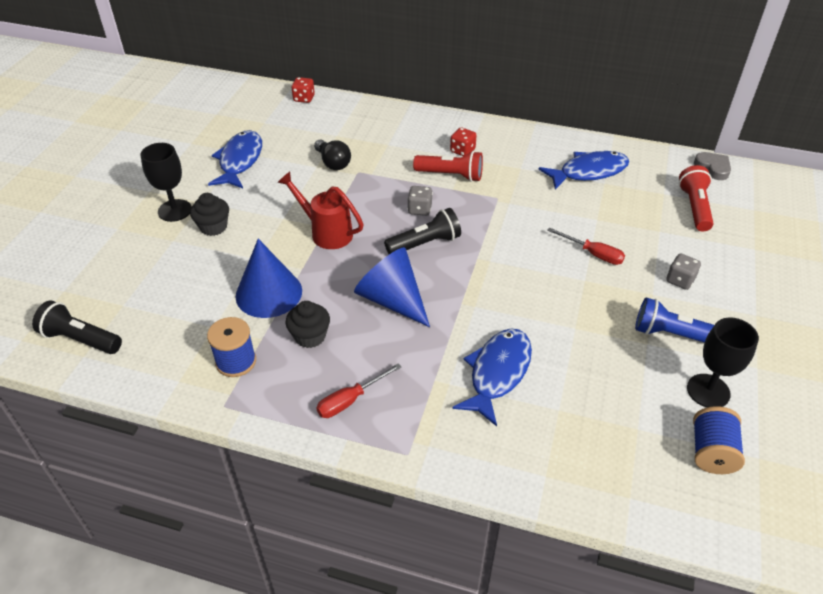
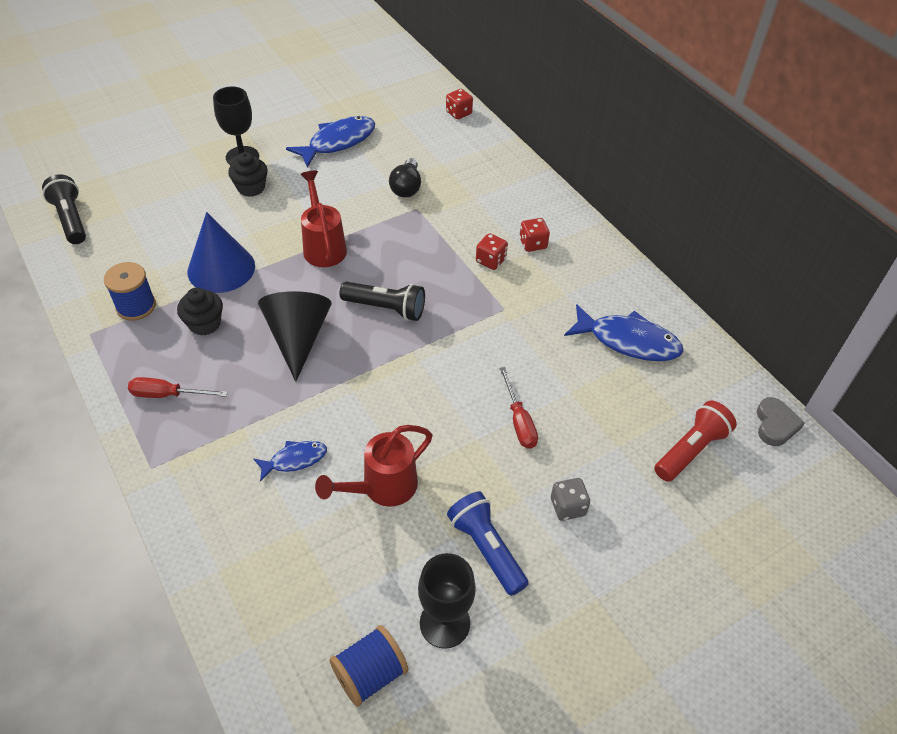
camera: 40 degrees right, 5 degrees up
(392, 300) = (298, 338): blue cone -> black cone
(419, 209) = (422, 275): grey dice -> none
(451, 175) = (490, 261): red flashlight -> red dice
(497, 373) = (295, 460): blue fish -> blue fish, size x0.56
(572, 347) = (383, 487): none -> red watering can

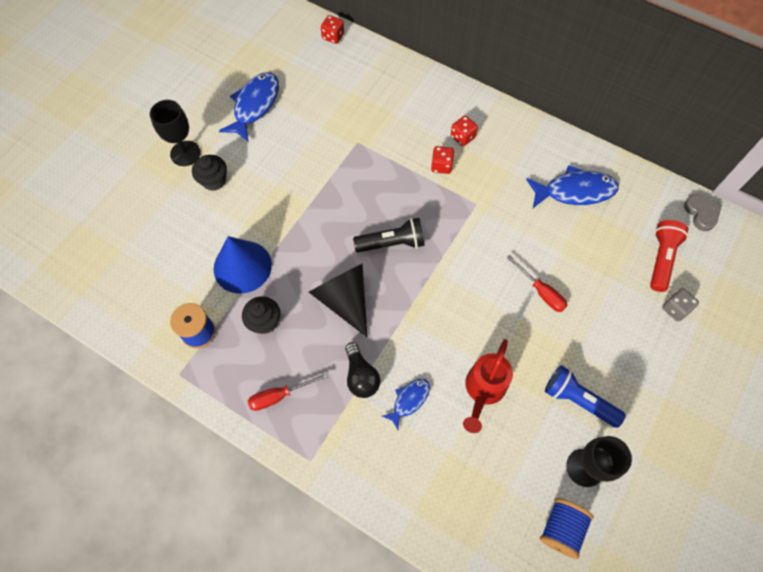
camera: 25 degrees left, 15 degrees up
(71, 219) = (82, 278): black flashlight -> none
(323, 246) = (309, 210): red watering can -> none
(406, 187) = (337, 126): black light bulb -> black light bulb (361, 376)
(567, 507) = (610, 342): grey dice -> grey dice (675, 309)

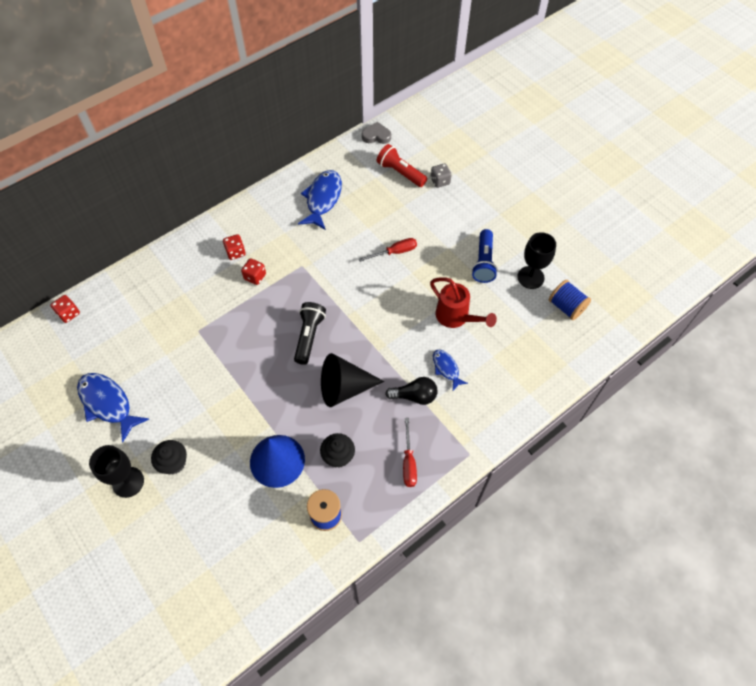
camera: 70 degrees left, 5 degrees down
(578, 400) = (483, 262): blue flashlight -> blue flashlight turned 45 degrees counterclockwise

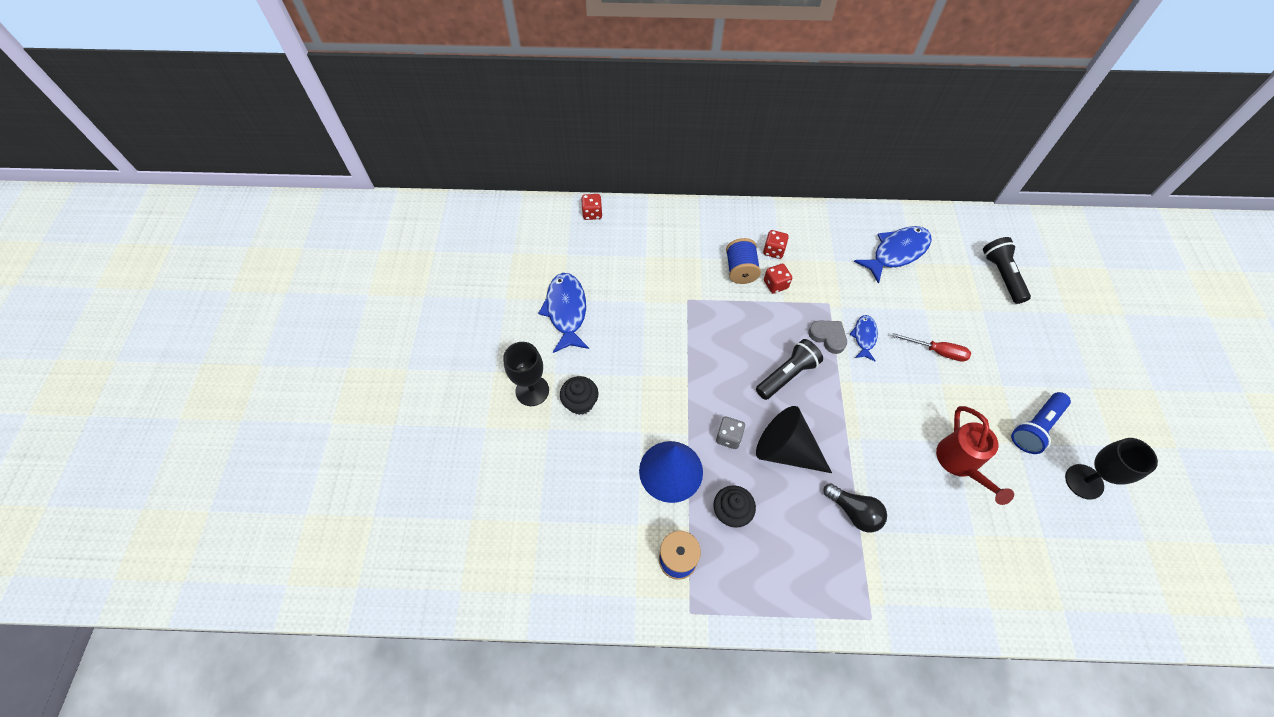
camera: 40 degrees right, 0 degrees up
(376, 136) = (1000, 224): grey heart -> grey heart (828, 337)
(400, 173) = (1001, 275): red flashlight -> black flashlight
(408, 462) = (798, 574): red screwdriver -> none
(440, 181) = (1042, 310): grey dice -> grey dice (728, 437)
(446, 368) = (910, 509): blue fish -> blue fish (864, 337)
(566, 307) = (1108, 545): blue spool -> blue spool (740, 270)

